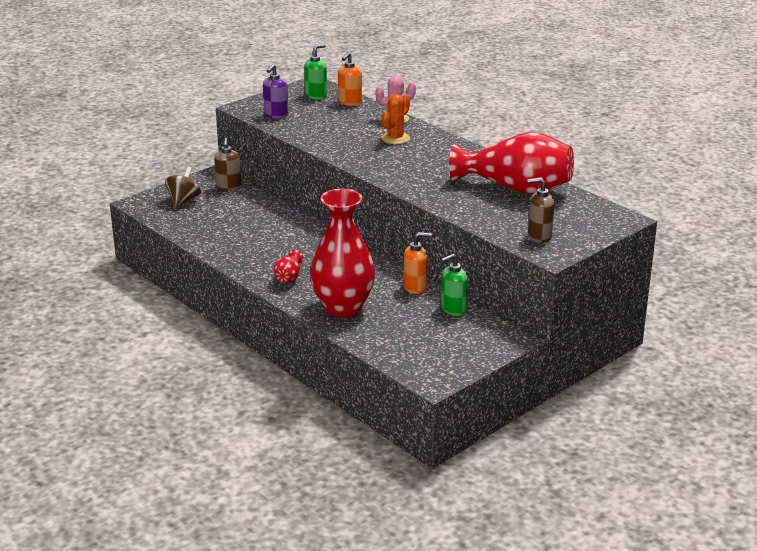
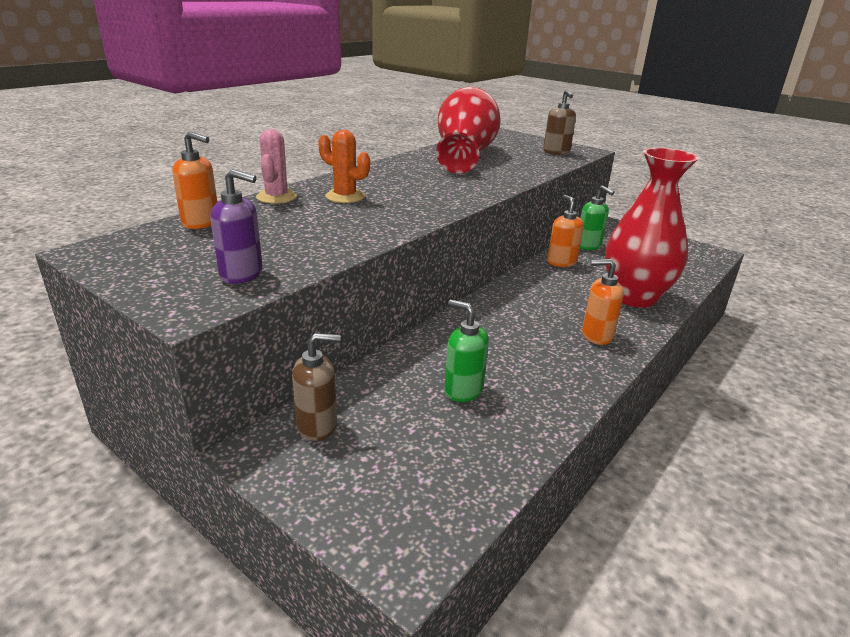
camera: 100 degrees left, 0 degrees up
(183, 200) = (383, 481): brown spinning top -> none
(288, 278) = (596, 335): red vase -> orange soap dispenser
(316, 96) = (157, 246): green soap dispenser -> green soap dispenser (463, 390)

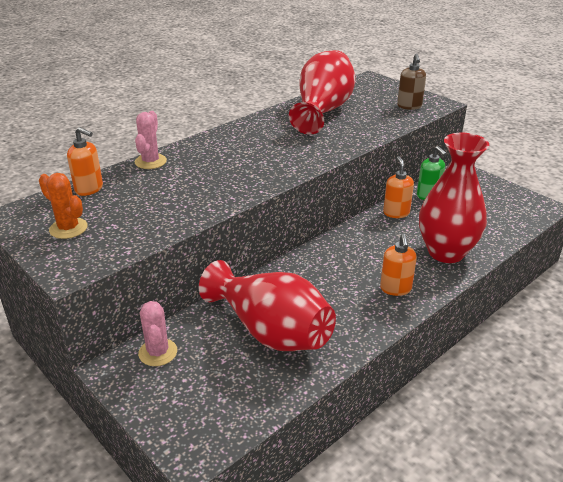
camera: 10 degrees right, 5 degrees up
(242, 274) = (109, 241): purple soap dispenser -> none
(317, 425) = (158, 352): brown soap dispenser -> pink cactus
(345, 196) = (204, 162): orange cactus -> orange cactus (68, 228)
(463, 390) = (271, 331): green soap dispenser -> red vase
(596, 335) = (395, 289): orange soap dispenser -> orange soap dispenser turned 105 degrees counterclockwise

